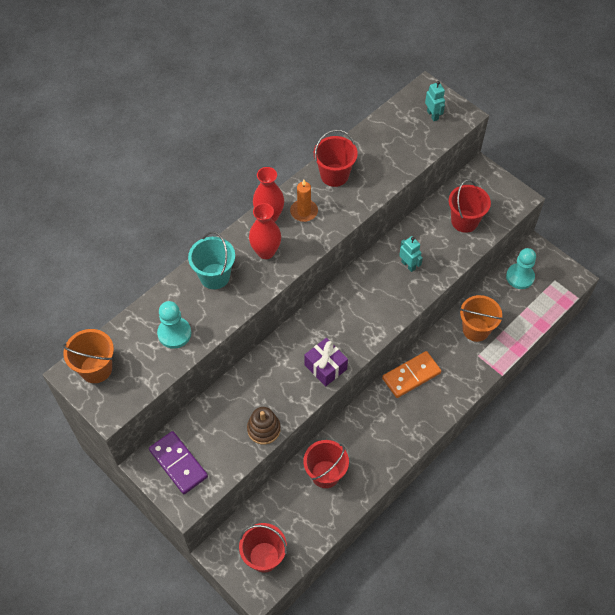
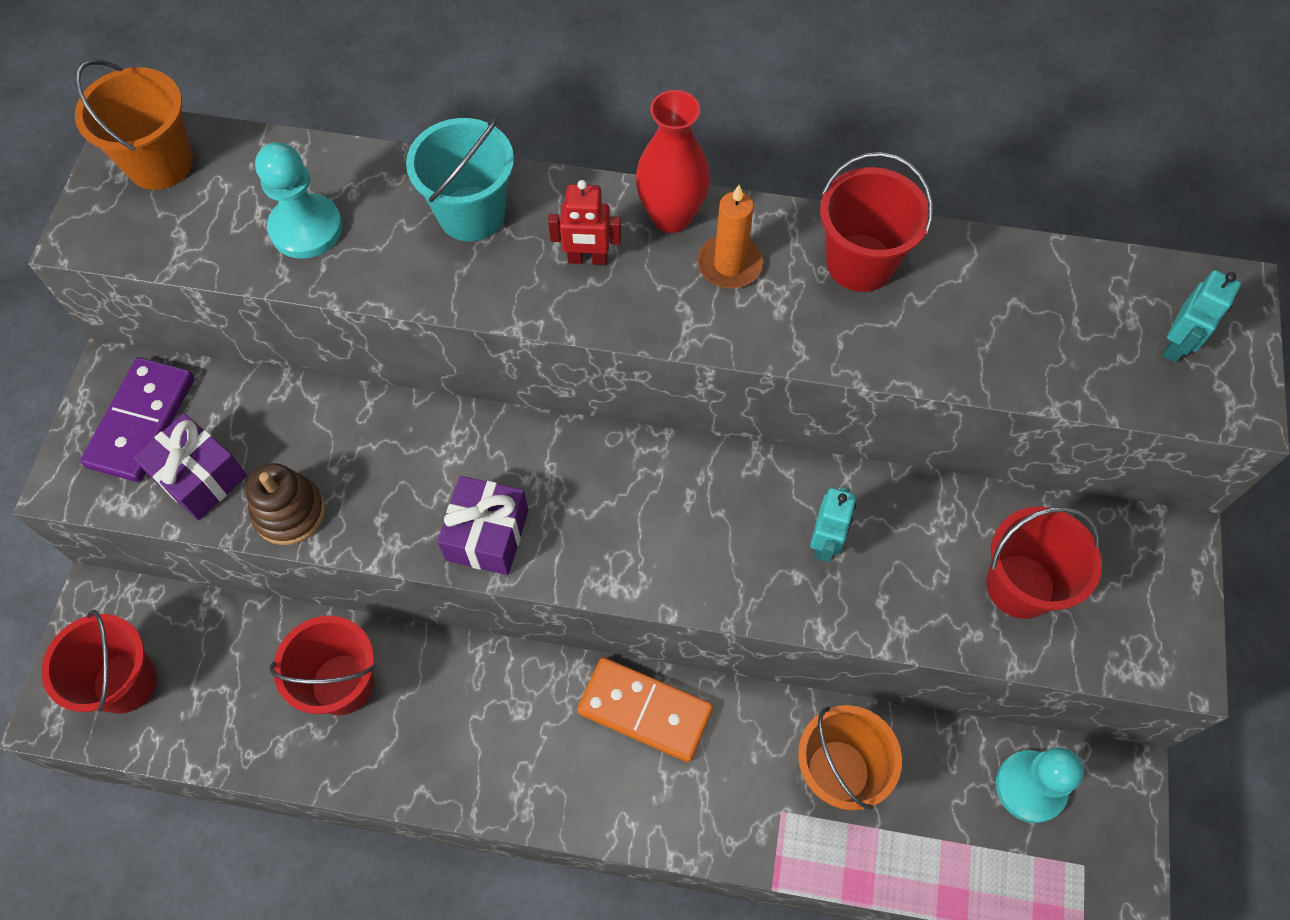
camera: 55 degrees right, 5 degrees up
(222, 454) = (199, 477): none -> purple gift
(266, 252) = (587, 259): red vase -> red robot

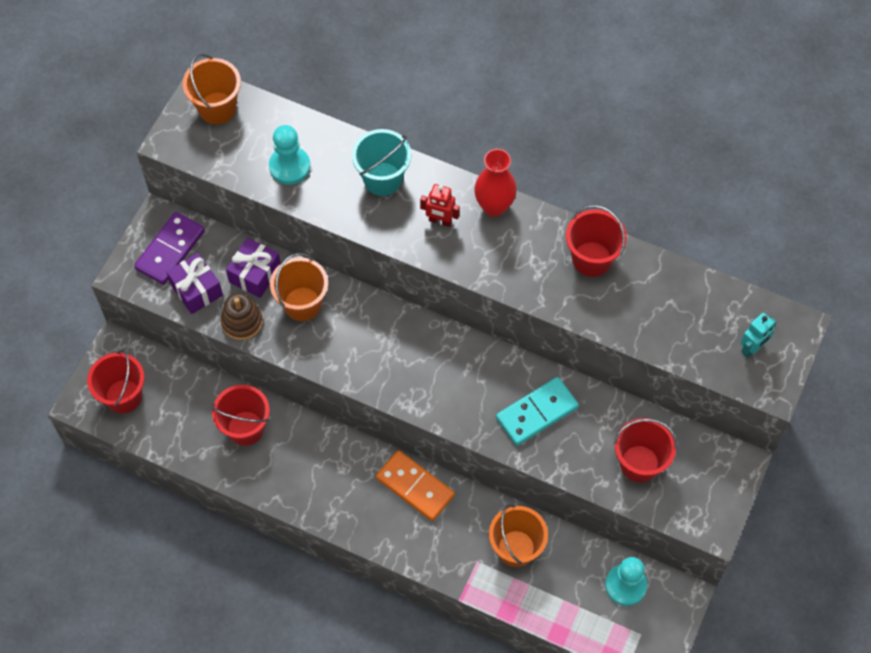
camera: 15 degrees right, 0 degrees up
(386, 458) = (302, 304): none -> orange bucket
(487, 535) = (348, 361): purple gift -> purple gift (255, 274)
(729, 264) = (518, 242): orange candle -> none
(825, 543) = (537, 412): turquoise robot -> turquoise domino

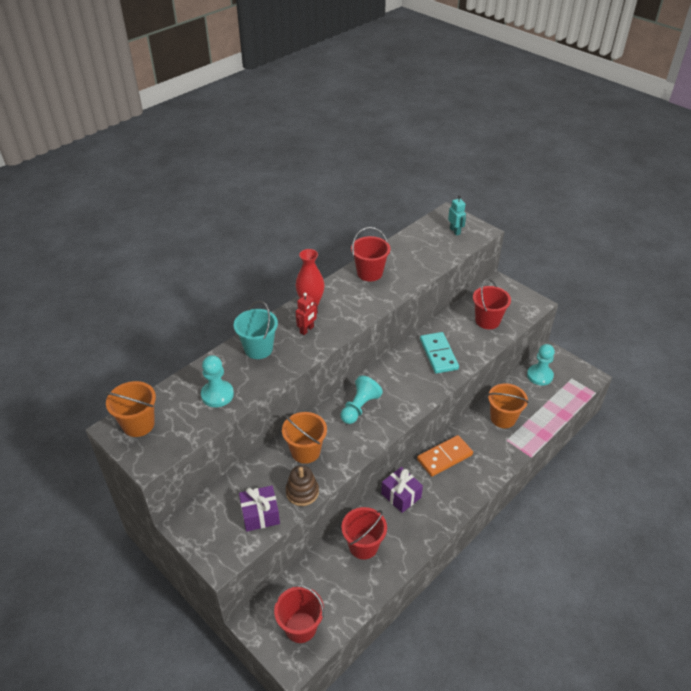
camera: 70 degrees left, 20 degrees down
(170, 250) = (215, 524): purple domino -> none
(255, 274) = (266, 473): purple gift -> purple gift (401, 495)
(396, 341) = (359, 407): none -> turquoise pawn

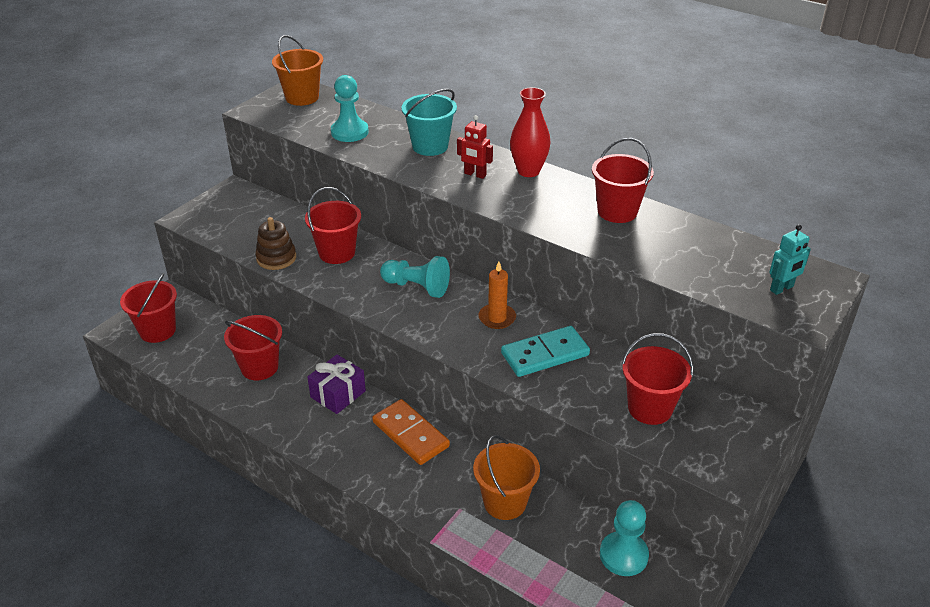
camera: 80 degrees right, 5 degrees down
(260, 515) = (245, 234): purple gift -> none
(305, 451) = (337, 253): orange bucket -> red bucket
(400, 371) = (497, 318): none -> orange candle

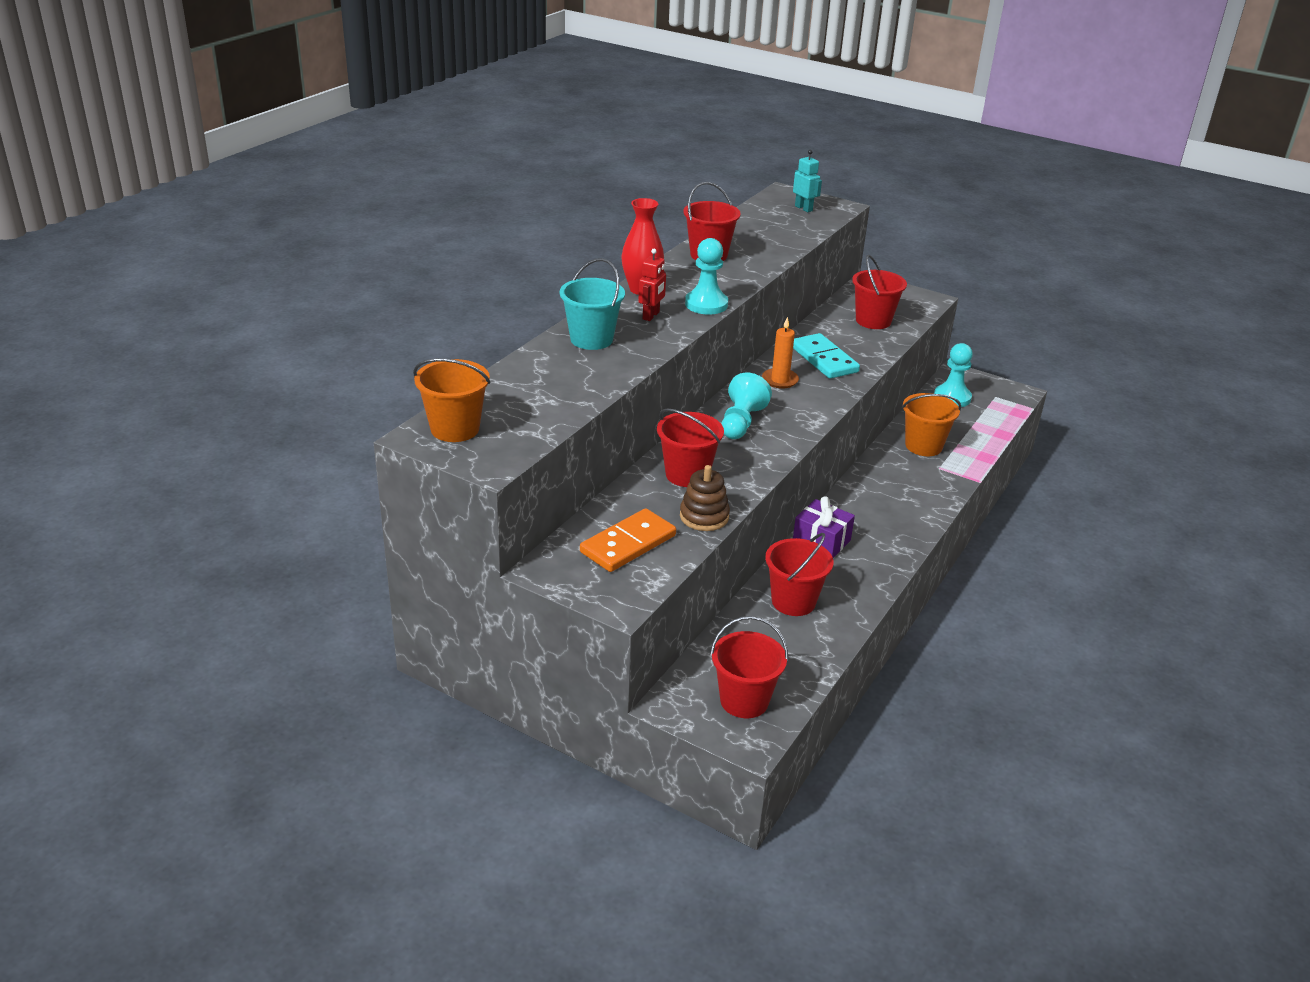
camera: 95 degrees left, 5 degrees down
(349, 132) = (557, 389): turquoise pawn -> turquoise pawn (706, 304)
(410, 434) = (863, 494): orange domino -> orange domino (628, 544)

